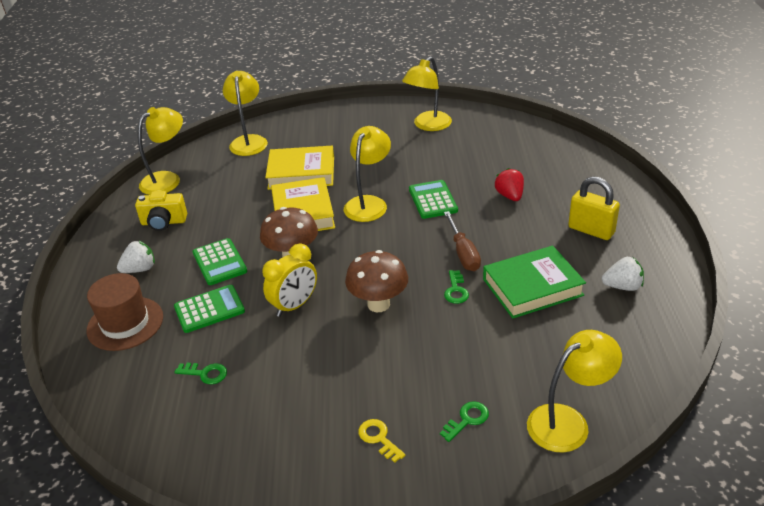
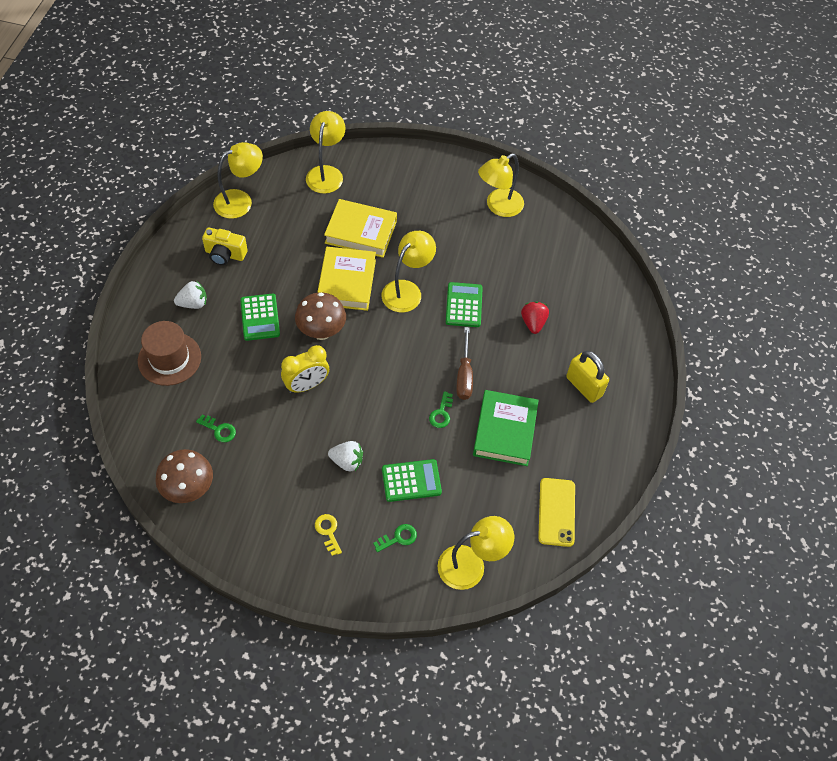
camera: 10 degrees right, 20 degrees up
(209, 309) = (238, 366): green calculator -> green calculator (411, 481)
(378, 304) = (374, 406): brown mushroom -> brown mushroom (189, 489)
(532, 287) = (504, 431): green book -> green book turned 75 degrees counterclockwise
(622, 286) = (578, 455): white strawberry -> white strawberry (347, 461)
(633, 342) = (556, 512): none -> yellow phone

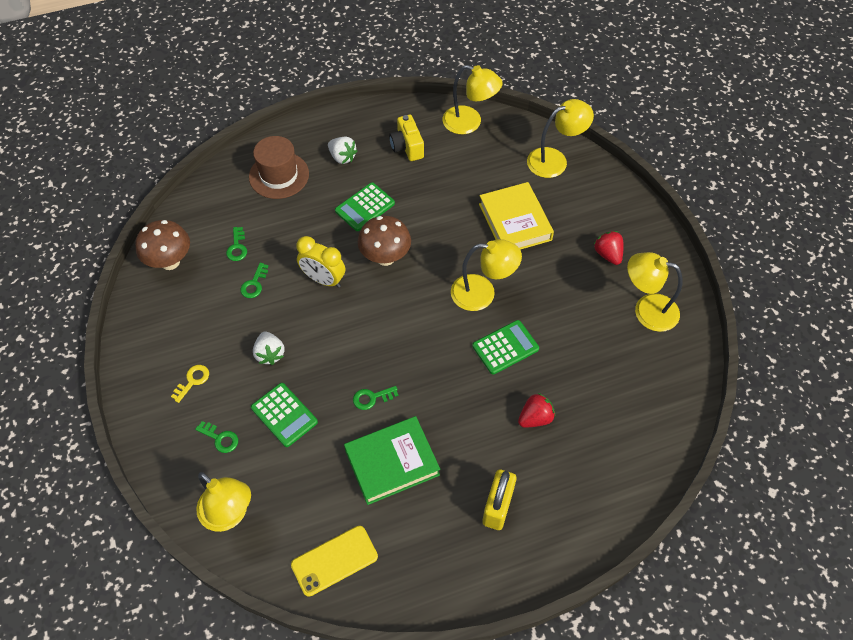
camera: 60 degrees right, 0 degrees up
(268, 437) = (254, 284): none -> green key
(346, 282) = (452, 244): yellow book -> none
(436, 198) = (608, 254): none -> red strawberry
(464, 375) = (427, 393): brown screwdriver -> none

